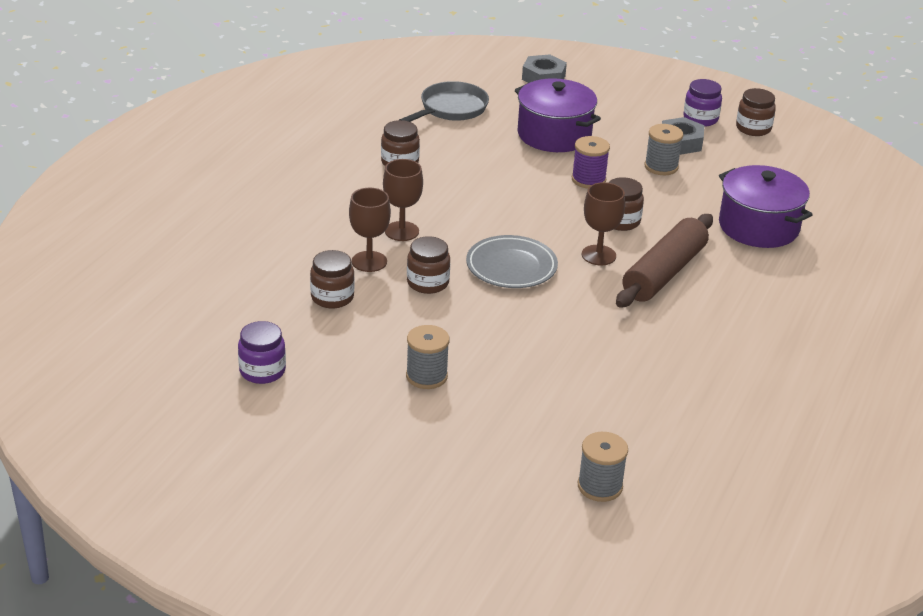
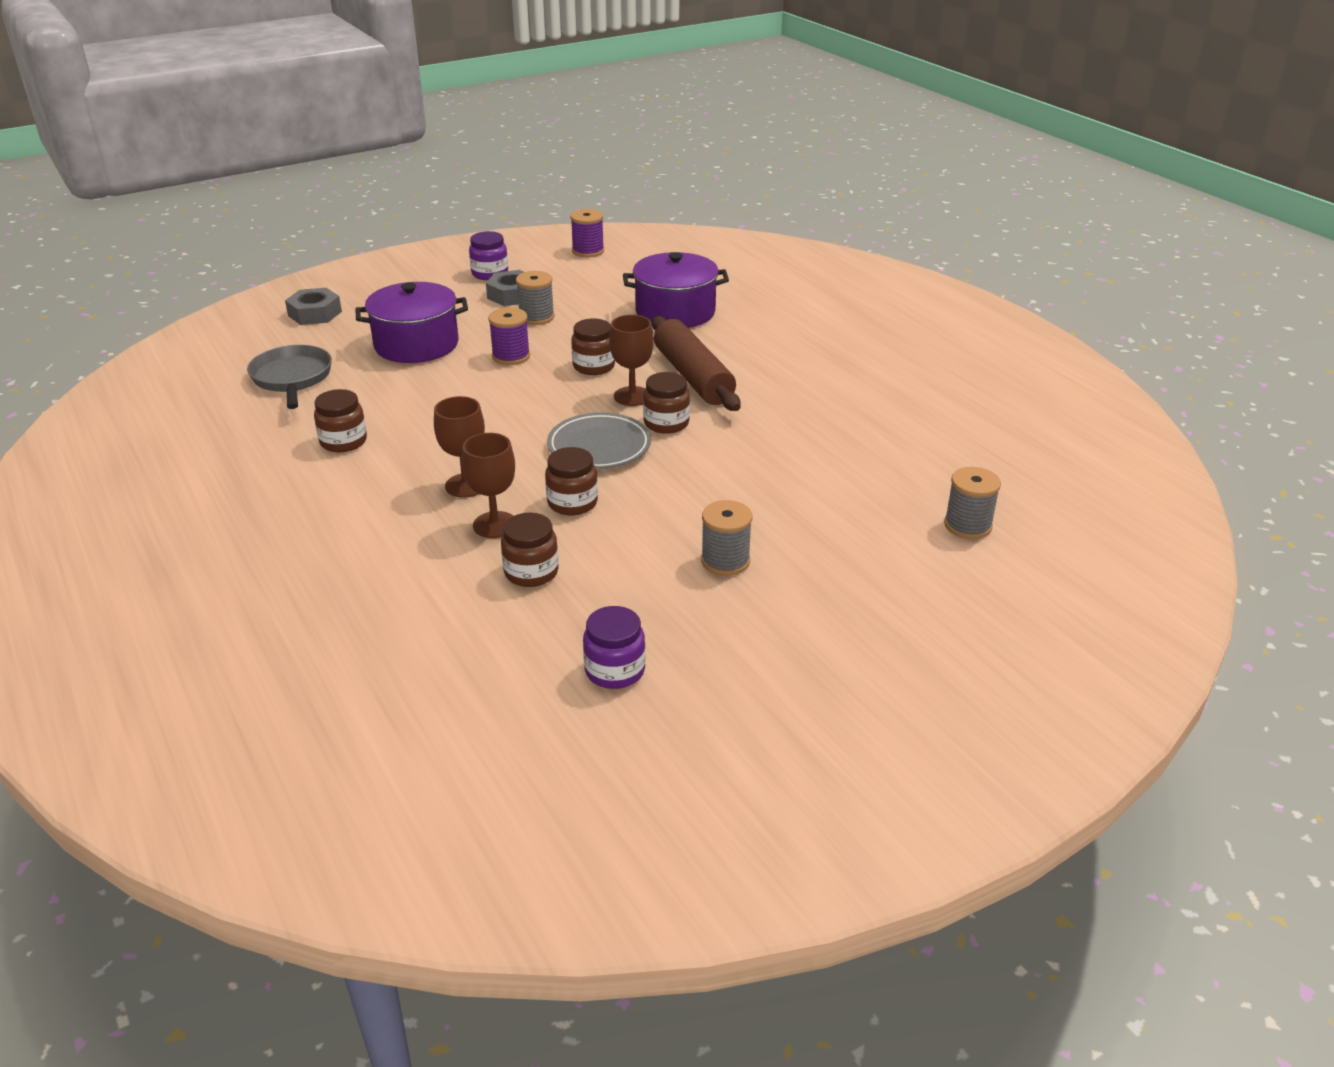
camera: 55 degrees left, 0 degrees up
(753, 128) = (535, 259): brown jar -> brown jar (666, 423)
(804, 146) = (588, 251): none -> purple spool

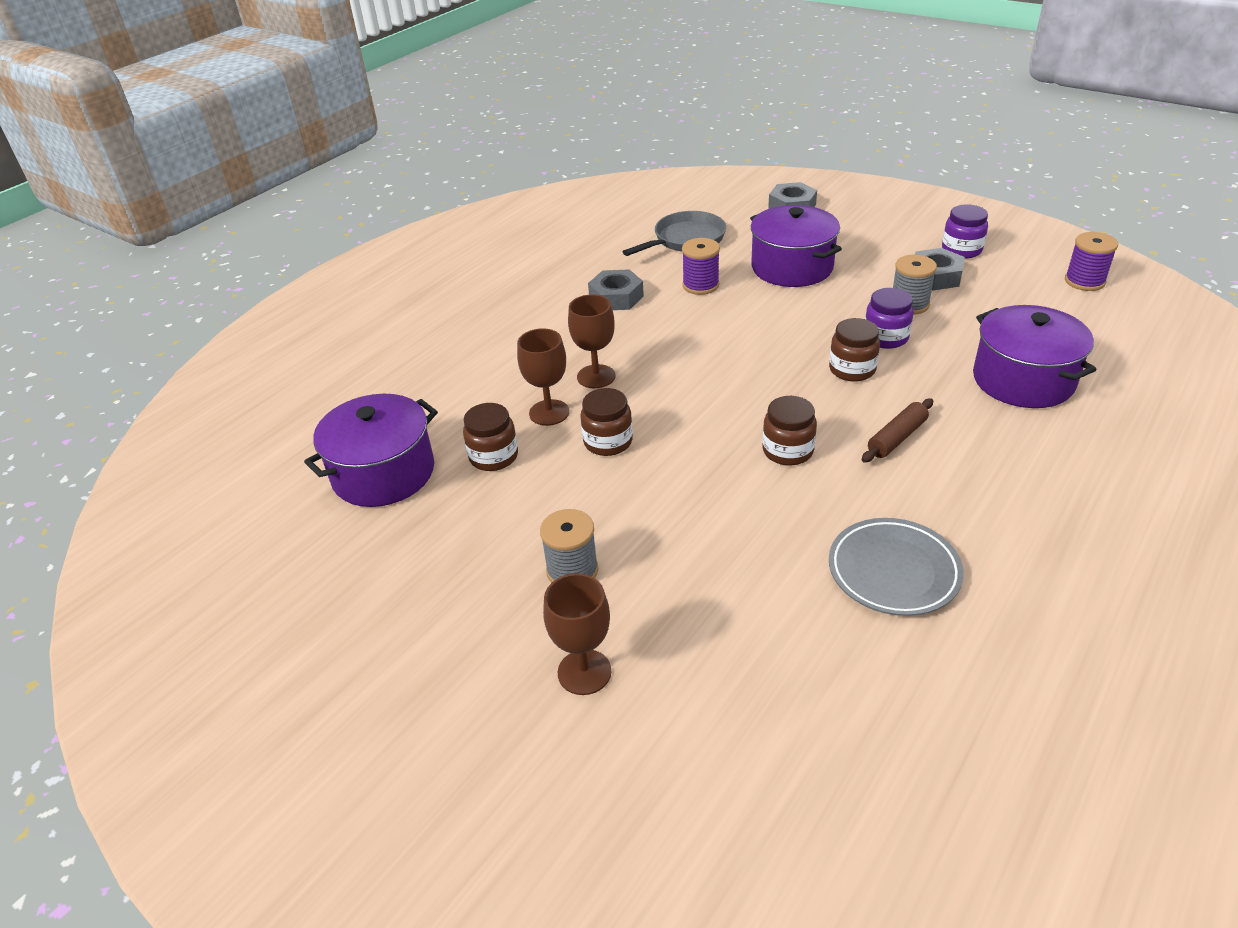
camera: 70 degrees right, 5 degrees up
(343, 441) = (616, 297): brown jar -> grey nut
(489, 650) = (383, 473): none -> purple pot
(511, 356) = (822, 319): purple spool -> purple spool (700, 285)
(599, 446) = (711, 424): grey plate -> grey plate (893, 571)
(615, 670) = (381, 552): purple jar -> purple jar (885, 338)
(632, 396) = (819, 412): brown goblet -> brown goblet (584, 672)
(693, 377) = (896, 438): brown rolling pin -> brown rolling pin, size x0.52
(967, 525) = (763, 767): grey spool -> none

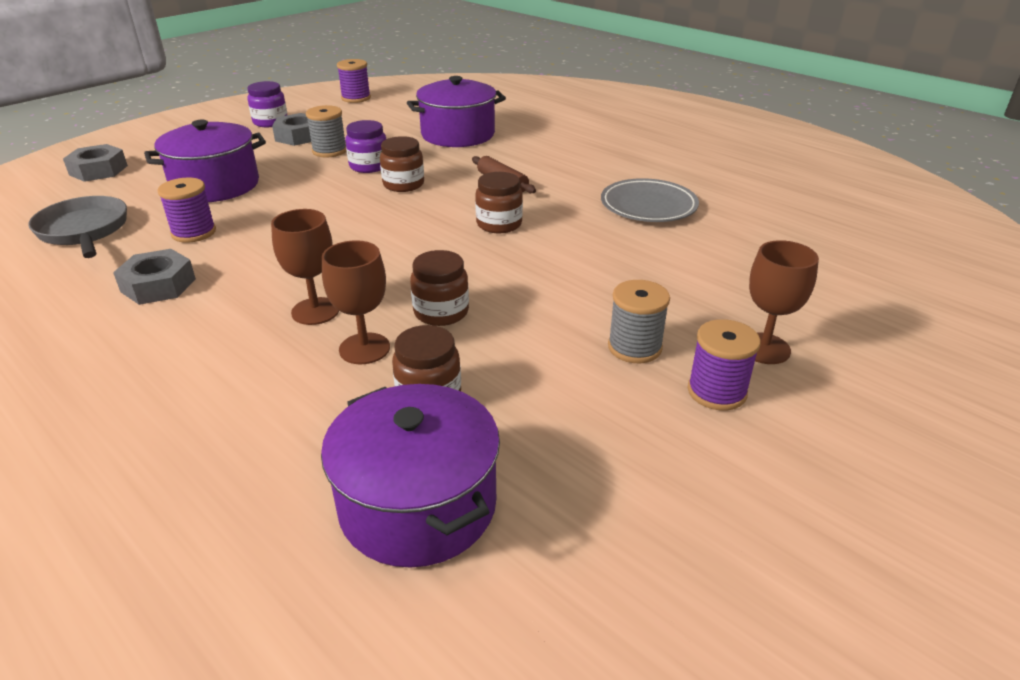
camera: 85 degrees left, 5 degrees down
(509, 630) = (716, 392): none -> purple spool

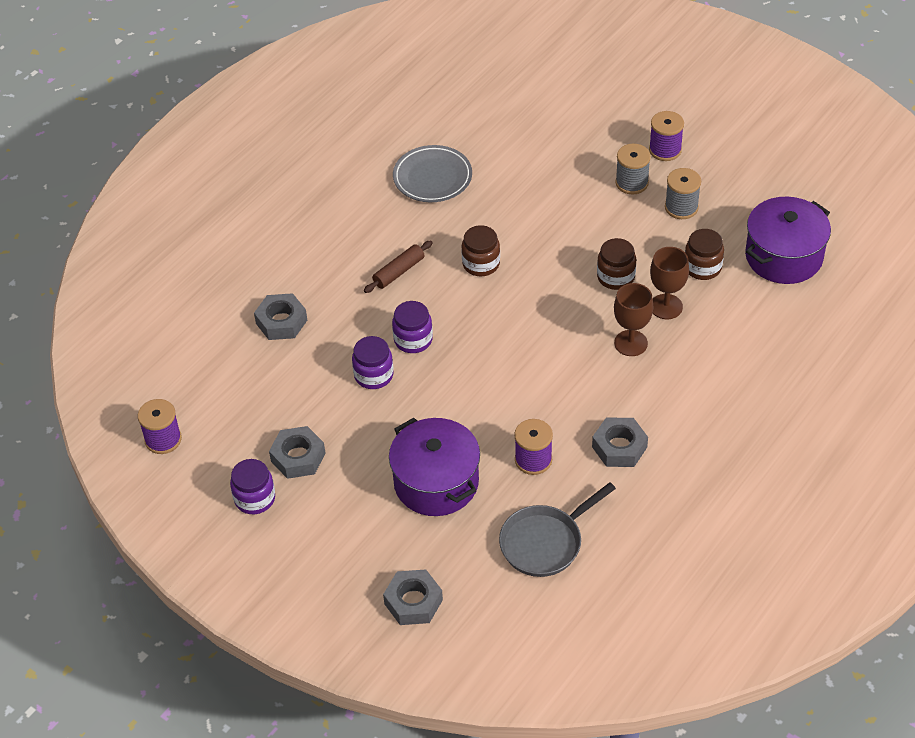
camera: 95 degrees left, 15 degrees up
(329, 151) = (338, 417): grey spool -> grey spool (681, 207)
(403, 184) = (413, 340): brown jar -> purple jar
(458, 134) = (281, 322): purple pot -> grey nut
(764, 348) = (618, 128): brown goblet -> none

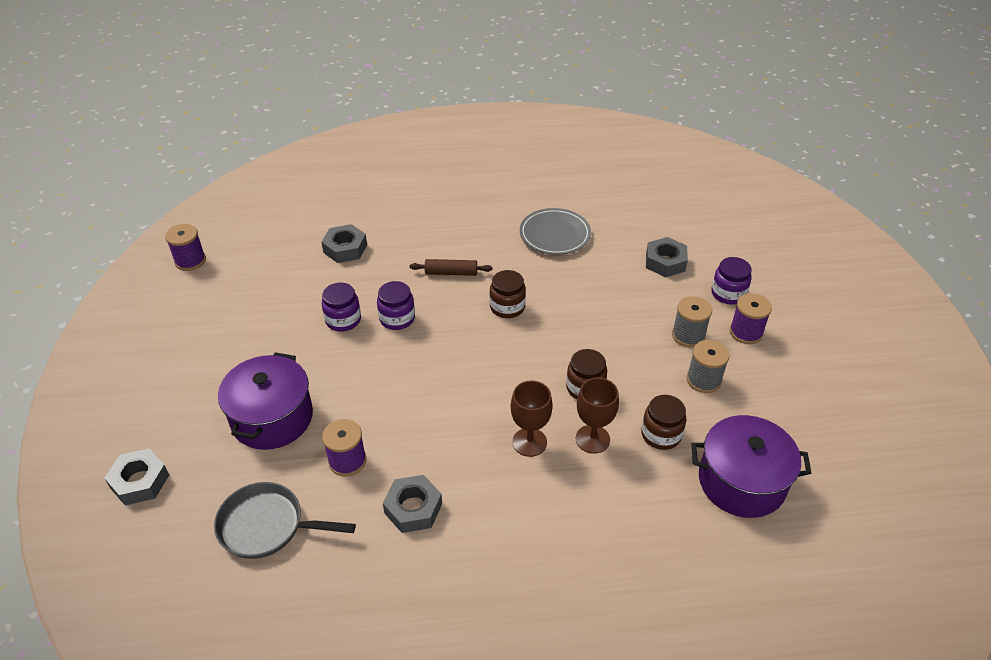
camera: 45 degrees right, 5 degrees down
(255, 498) = (174, 333): purple jar -> purple jar (728, 294)
(298, 457) = (231, 330): grey nut -> grey nut (665, 262)

